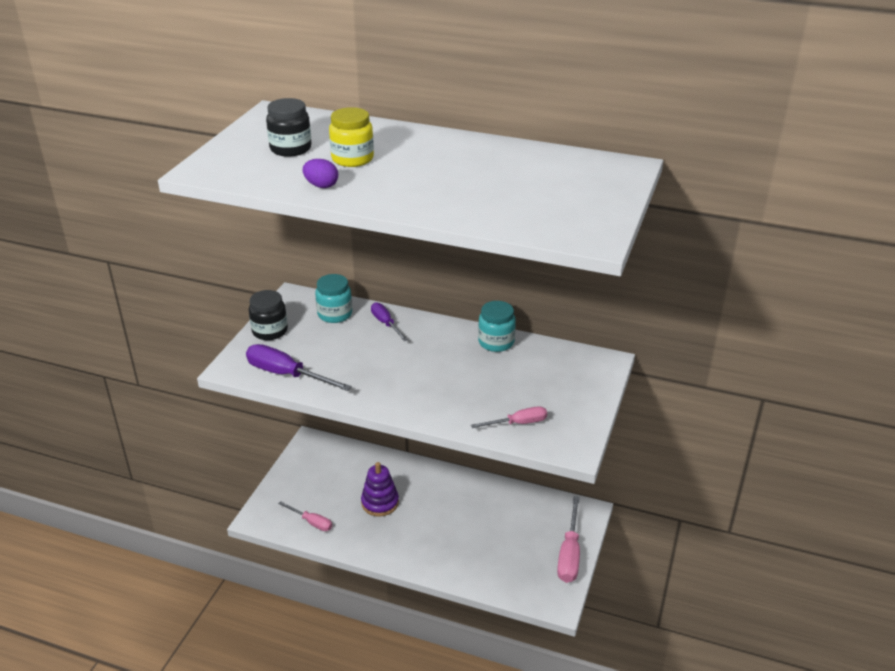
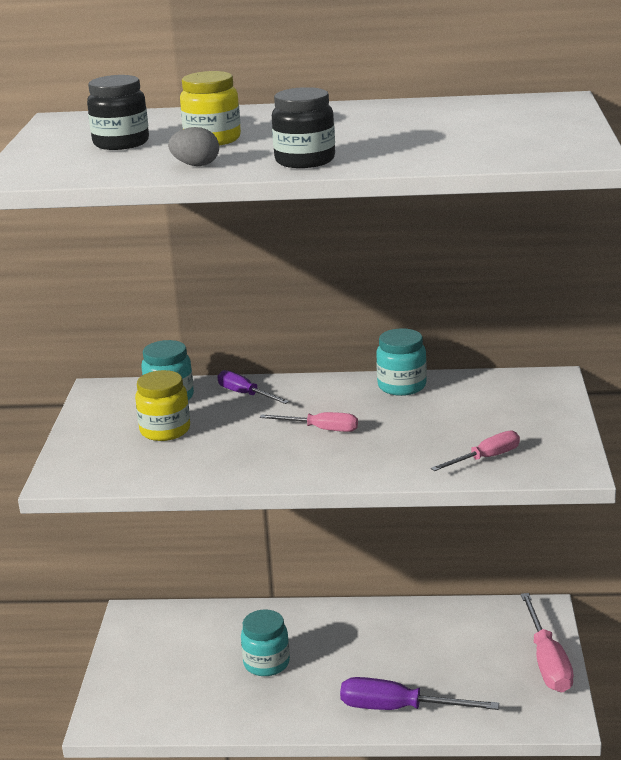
camera: 15 degrees left, 10 degrees down
(270, 331) = (91, 431): black jar -> black jar (305, 161)
(286, 374) = (145, 470): purple screwdriver -> purple screwdriver (399, 708)
(311, 522) = (182, 708): pink screwdriver -> pink screwdriver (321, 429)
(317, 343) = (165, 430): none -> yellow jar
(321, 186) = (196, 165): purple egg -> grey egg
(380, 503) = (266, 663): purple stacking toy -> turquoise jar

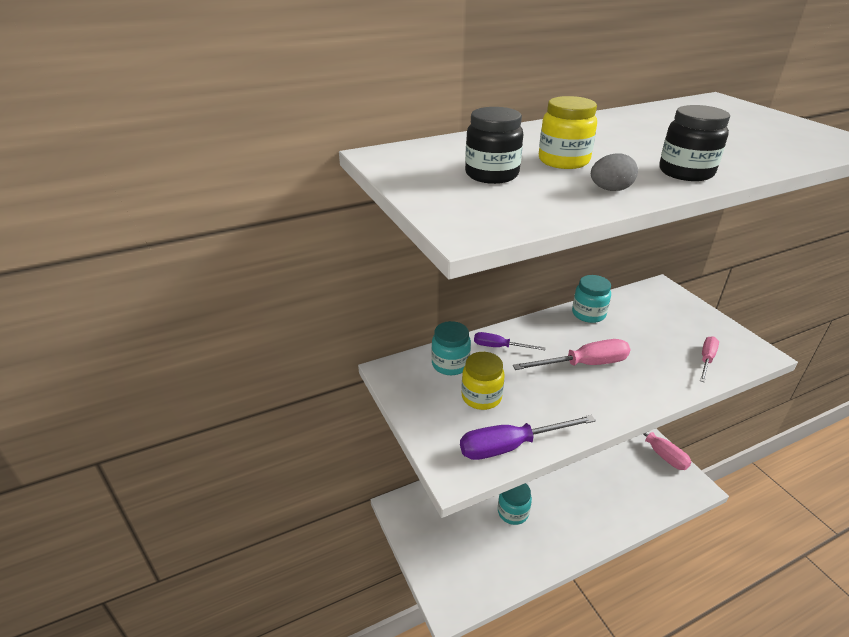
camera: 30 degrees left, 10 degrees up
(321, 429) = (584, 364): pink screwdriver -> pink screwdriver, size x1.65
(399, 708) = (614, 515): purple screwdriver -> purple screwdriver (511, 446)

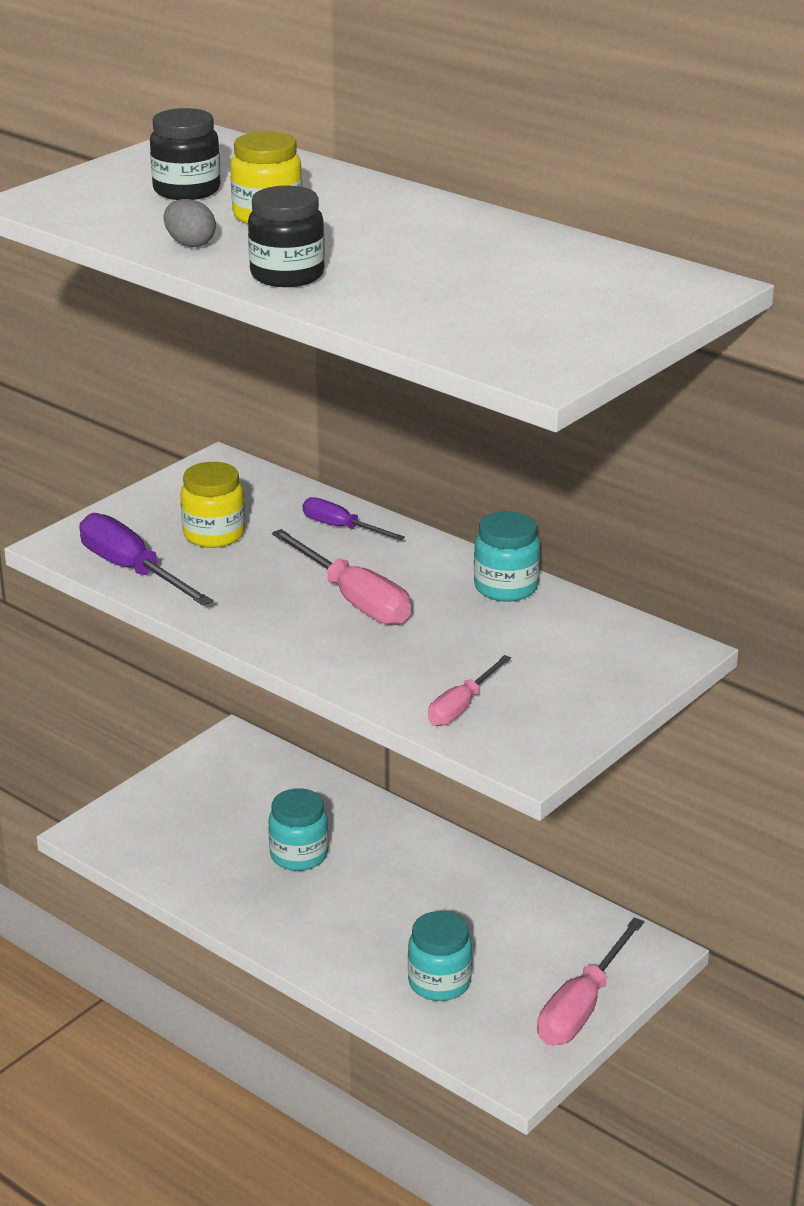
camera: 65 degrees right, 5 degrees down
(450, 364) = (268, 500): turquoise jar -> turquoise jar (439, 983)
(499, 347) = (341, 528): purple screwdriver -> purple screwdriver turned 45 degrees counterclockwise
(706, 359) = (461, 706): pink screwdriver -> pink screwdriver turned 120 degrees clockwise

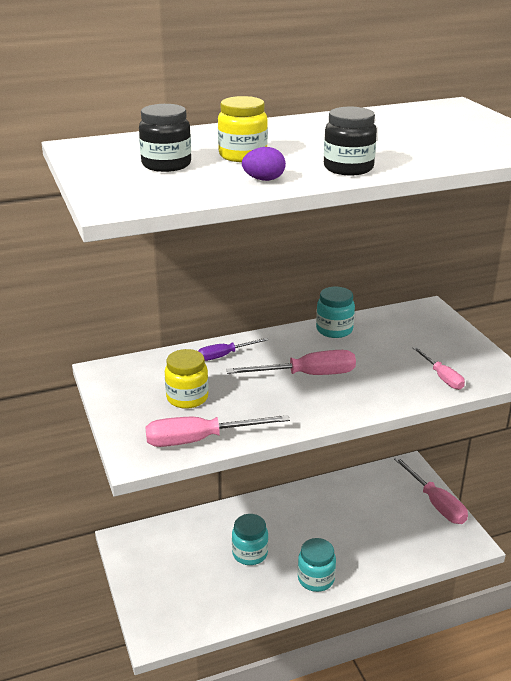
camera: 60 degrees left, 0 degrees up
(132, 570) = (200, 440): purple screwdriver -> pink screwdriver
(190, 244) = (264, 180): grey egg -> purple egg
(439, 983) = (390, 543): turquoise jar -> turquoise jar (316, 579)

